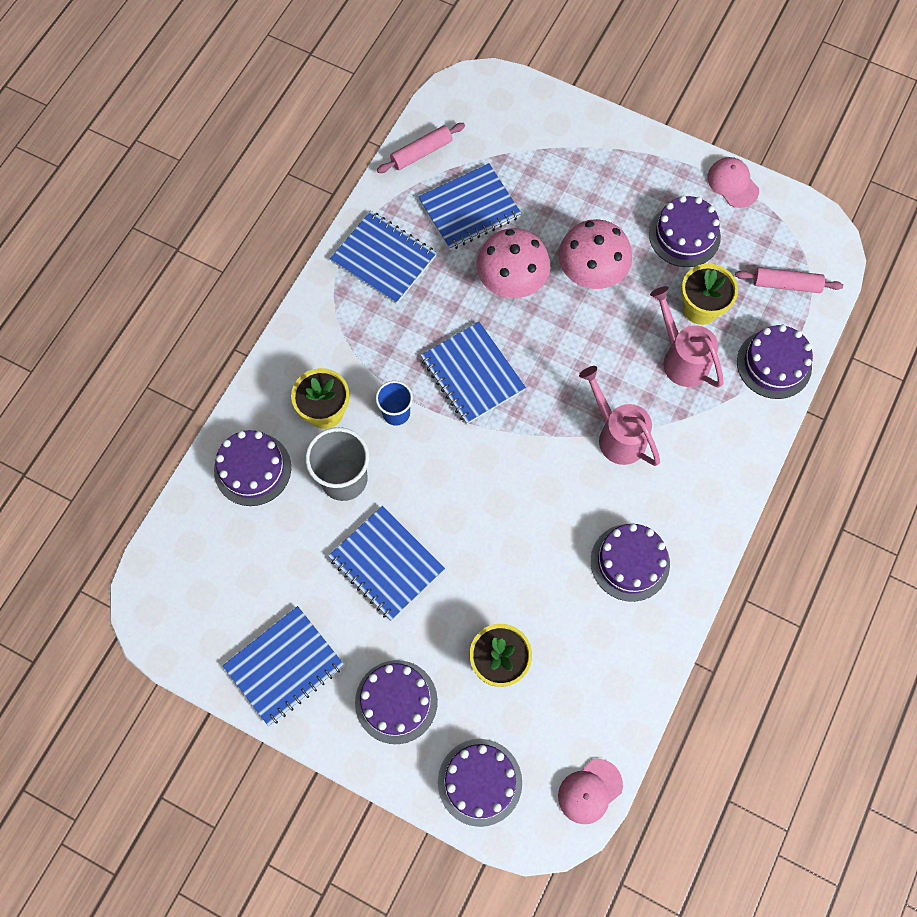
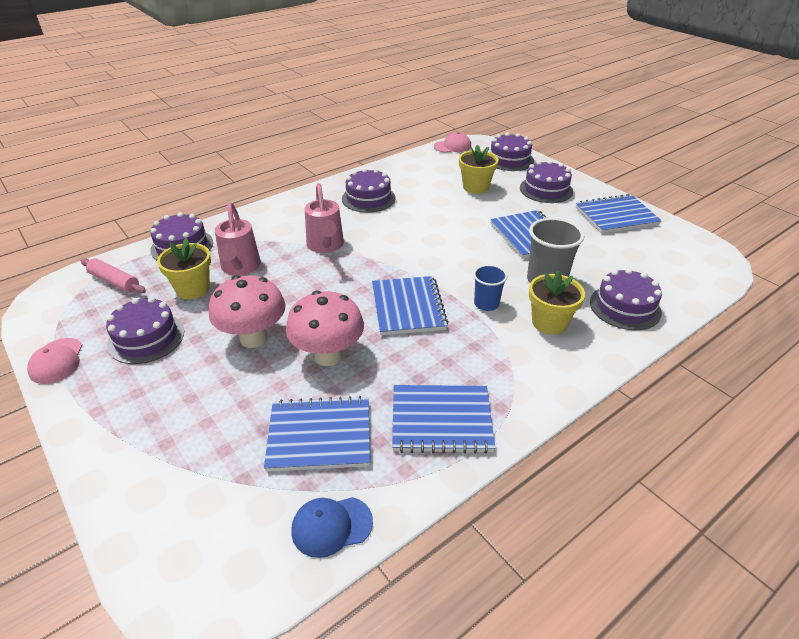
camera: 155 degrees left, 30 degrees down
(384, 258) = (441, 421): blue notebook -> blue notebook turned 60 degrees counterclockwise
(421, 152) = (331, 526): pink rolling pin -> blue cap

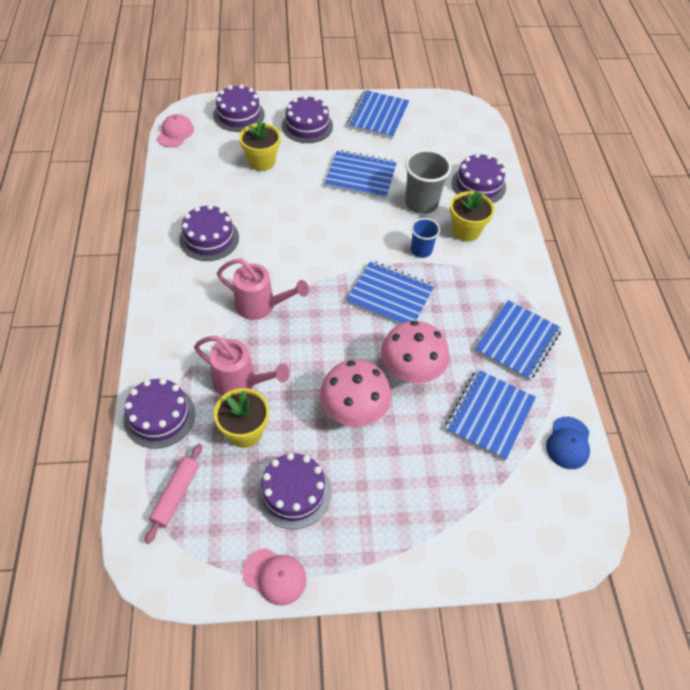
camera: 60 degrees left, 15 degrees up
(114, 282) = (176, 495): pink rolling pin -> pink rolling pin turned 45 degrees counterclockwise

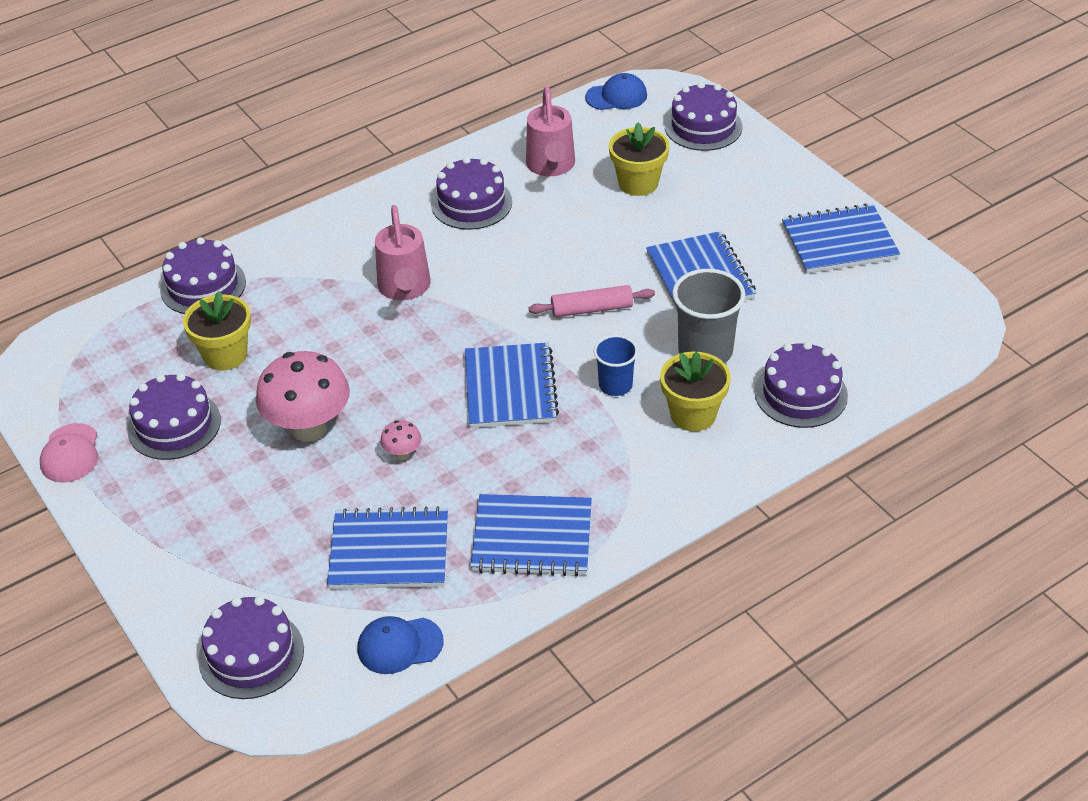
camera: 65 degrees right, 10 degrees down
(175, 133) = (616, 96): pink cap -> blue cap
(176, 495) = (120, 342): pink rolling pin -> pink rolling pin (592, 309)
(240, 382) = (286, 322): pink watering can -> pink watering can (551, 166)
(307, 126) = (746, 189): purple cake -> purple cake (251, 654)
(410, 372) = (402, 454): pink mushroom -> pink mushroom, size x0.44

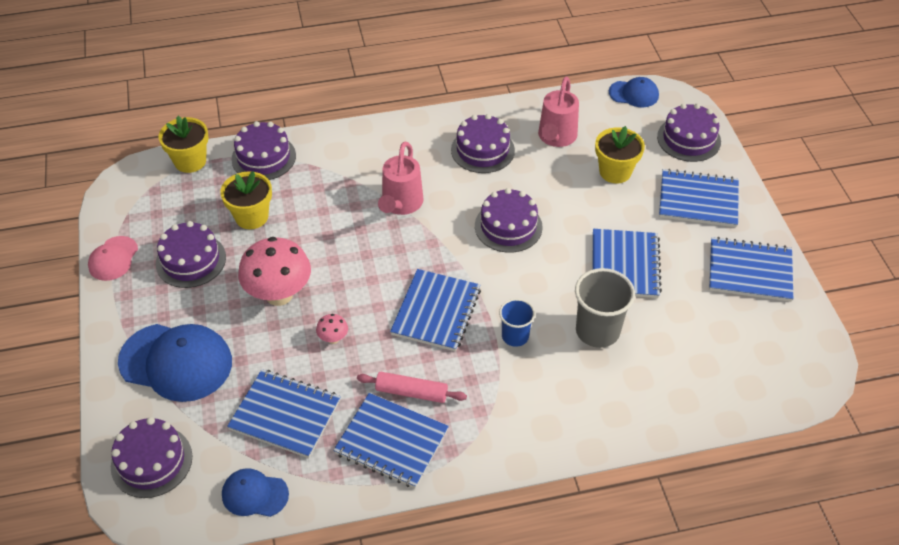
camera: 20 degrees right, 5 degrees up
(220, 540) = (176, 362): none -> blue cap
(592, 309) = (528, 266): pink rolling pin -> pink rolling pin (411, 392)
(693, 414) = (562, 381): yellow flower pot -> yellow flower pot (190, 161)
(746, 186) = (698, 200): none -> blue notebook
(801, 394) = (655, 393): purple cake -> purple cake (508, 226)

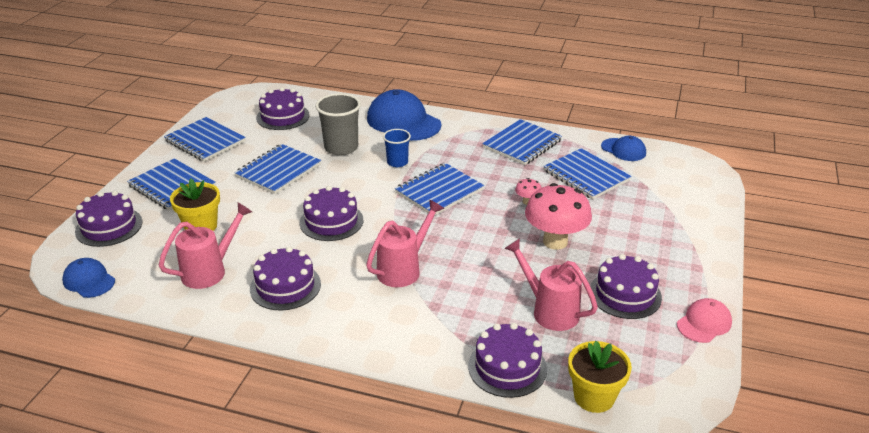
camera: 150 degrees left, 15 degrees down
(151, 461) = (690, 183): purple cake -> purple cake (283, 116)
(176, 362) = (659, 227): blue cap -> blue cap (403, 121)
(251, 217) = (550, 311): yellow flower pot -> pink watering can
(391, 442) = (522, 144): blue notebook -> blue notebook turned 75 degrees clockwise
(411, 392) = (492, 160): pink rolling pin -> none

